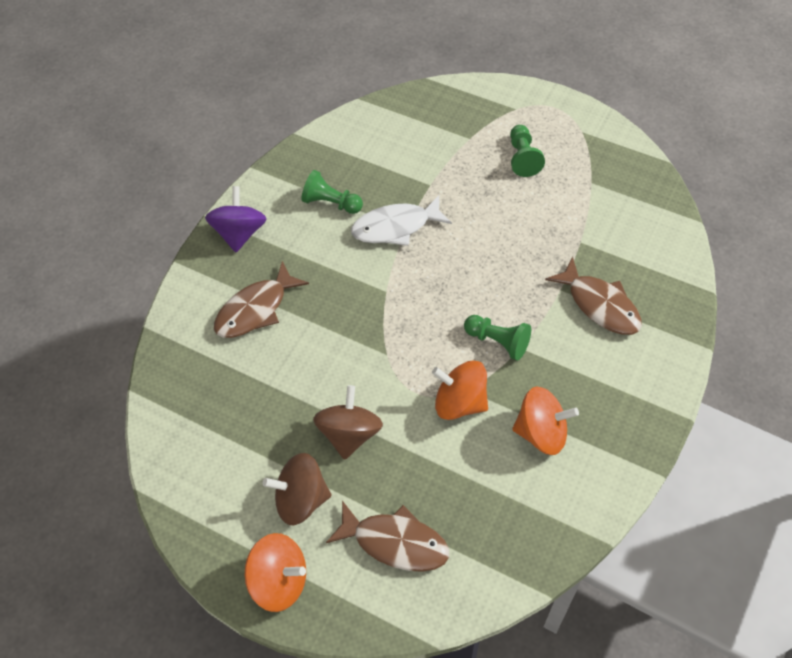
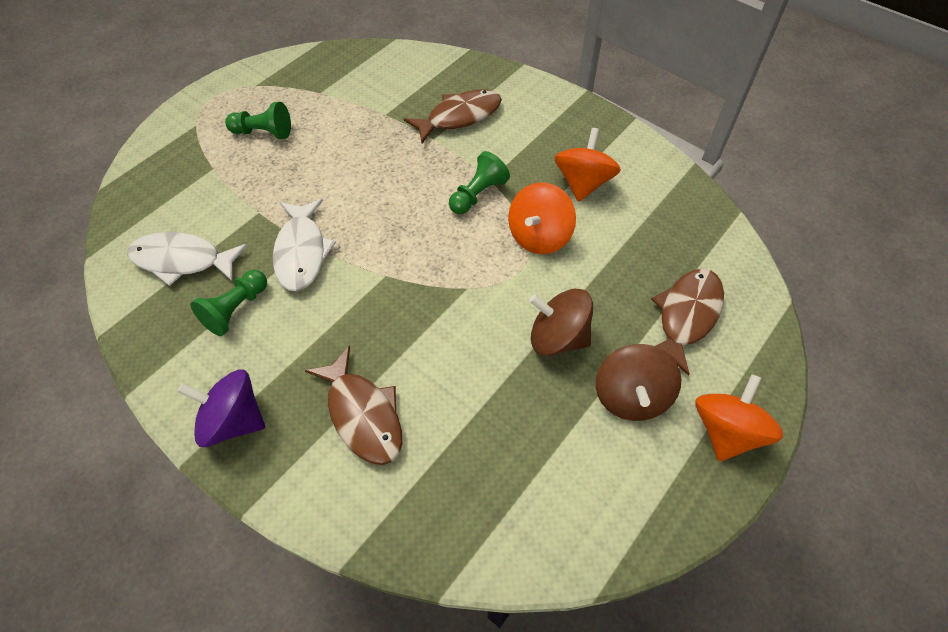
camera: 80 degrees left, 0 degrees up
(369, 154) = (182, 260): none -> white fish

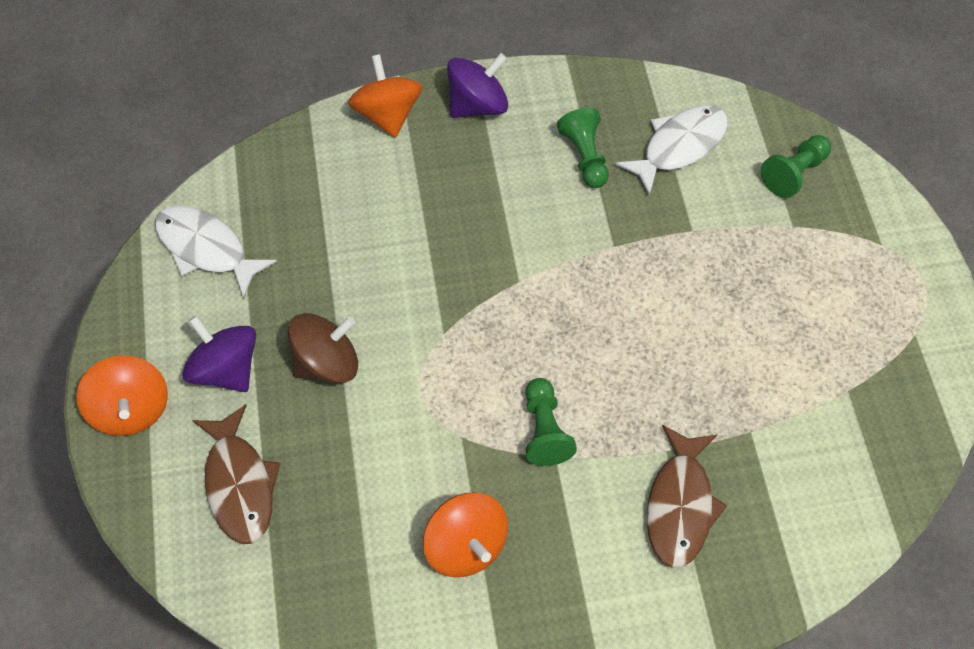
camera: 130 degrees right, 5 degrees up
(263, 132) = (815, 297): green pawn -> green pawn (794, 173)
(302, 252) = (607, 235): white fish -> white fish (206, 248)
(363, 414) = (401, 182): brown fish -> none
(539, 236) = (441, 440): orange spinning top -> orange spinning top (387, 114)
(631, 396) = (226, 368): brown spinning top -> purple spinning top

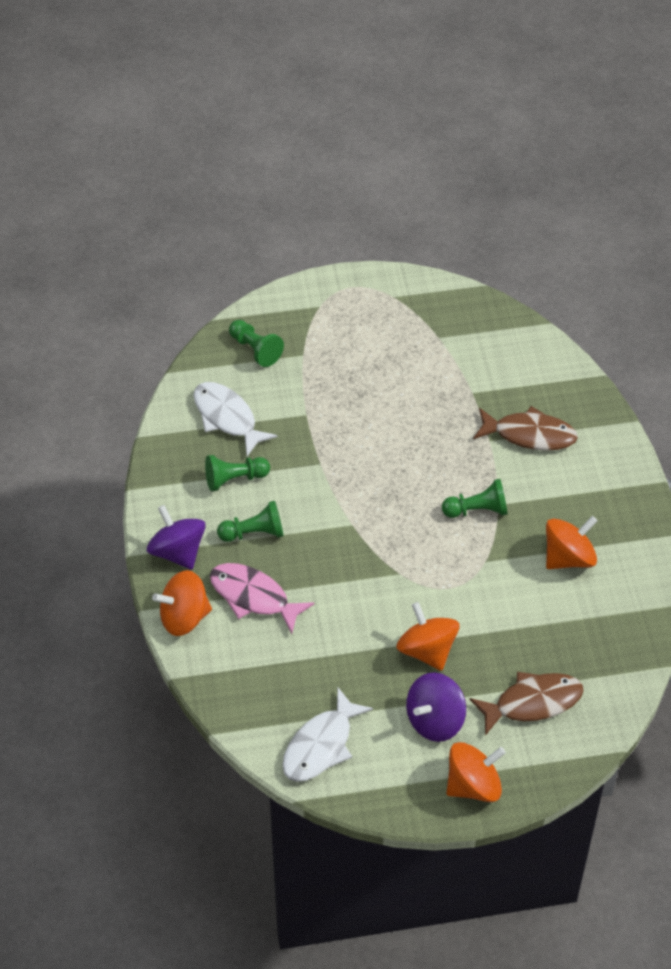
camera: 90 degrees left, 10 degrees down
(327, 362) = (427, 650): brown spinning top -> orange spinning top
(413, 179) = (253, 597): none -> pink fish
(505, 178) = (254, 533): none -> green pawn

